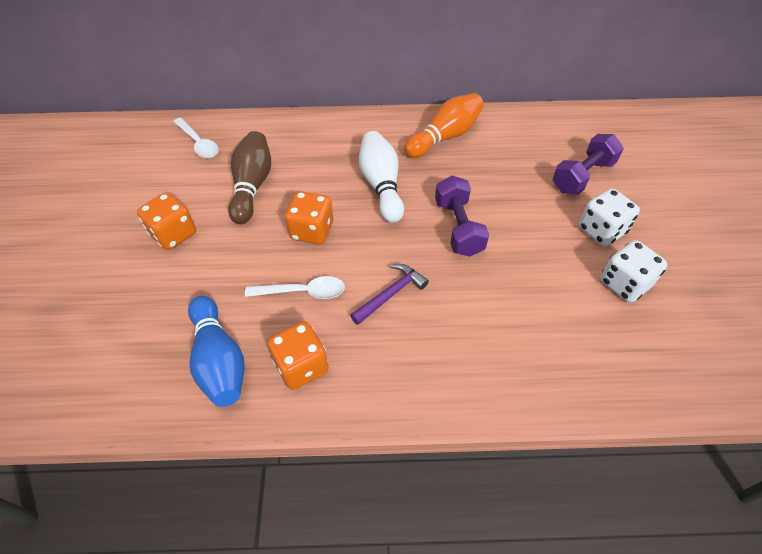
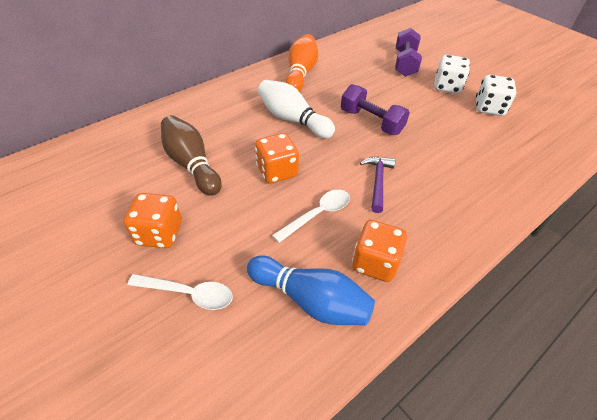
camera: 40 degrees left, 5 degrees down
(199, 143) = (103, 156): white spoon -> white spoon (189, 294)

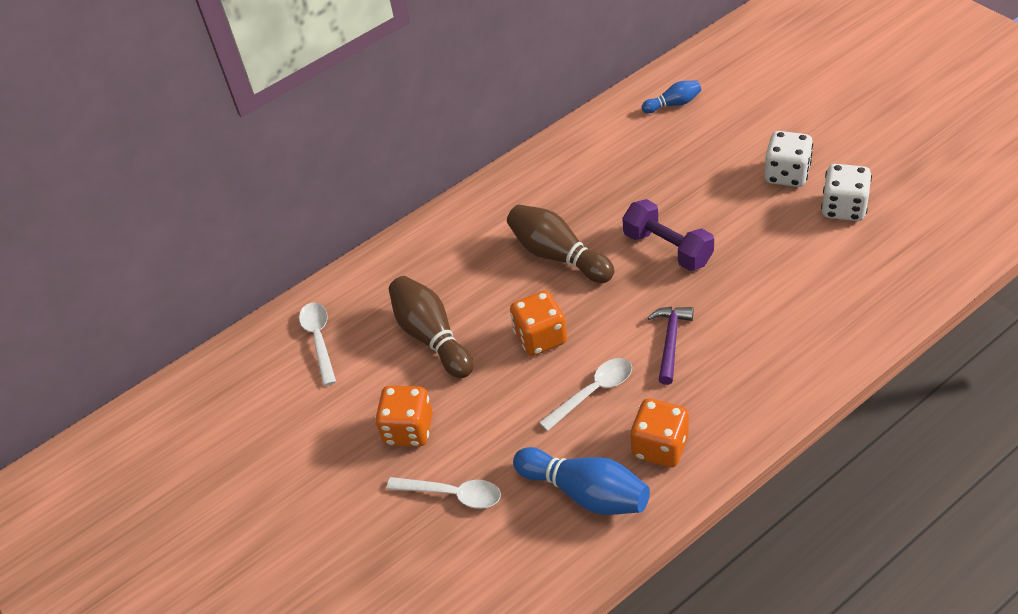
camera: 10 degrees right, 0 degrees up
(101, 160) = (319, 339): none -> white spoon
(292, 119) = (558, 255): white bowling pin -> brown bowling pin
(300, 73) = (567, 172): orange bowling pin -> none
(369, 46) = (673, 104): none -> blue bowling pin
(405, 63) = (727, 135): purple dumbbell -> none

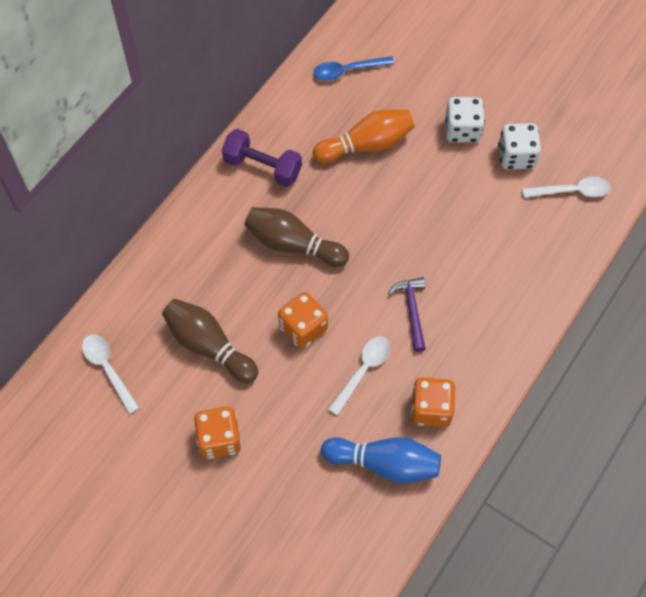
camera: 25 degrees left, 15 degrees up
(453, 494) = (277, 490): white spoon -> white spoon (572, 191)
(667, 248) = (384, 221): purple dumbbell -> purple dumbbell (262, 167)
(672, 174) = (366, 145): none -> orange bowling pin
(673, 104) = (347, 71): blue bowling pin -> blue spoon

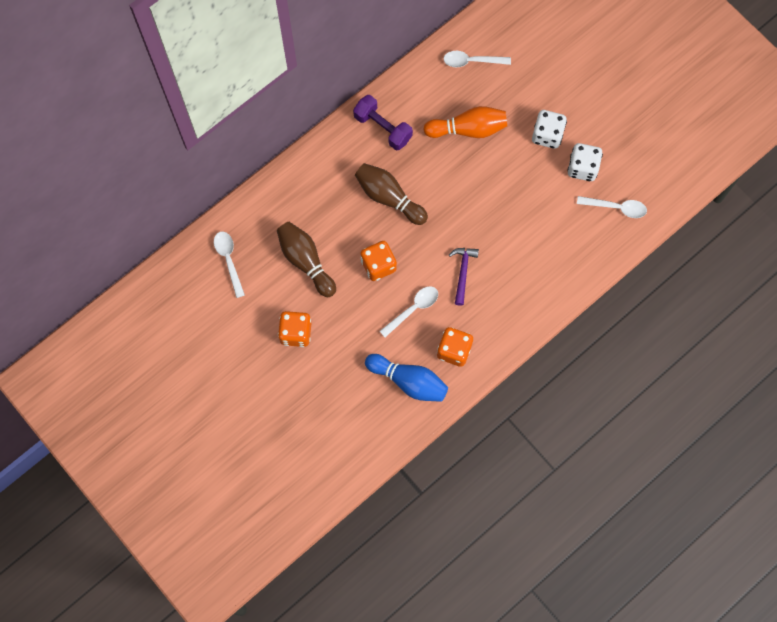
camera: 15 degrees right, 10 degrees up
(347, 71) = (471, 61): blue spoon -> white spoon

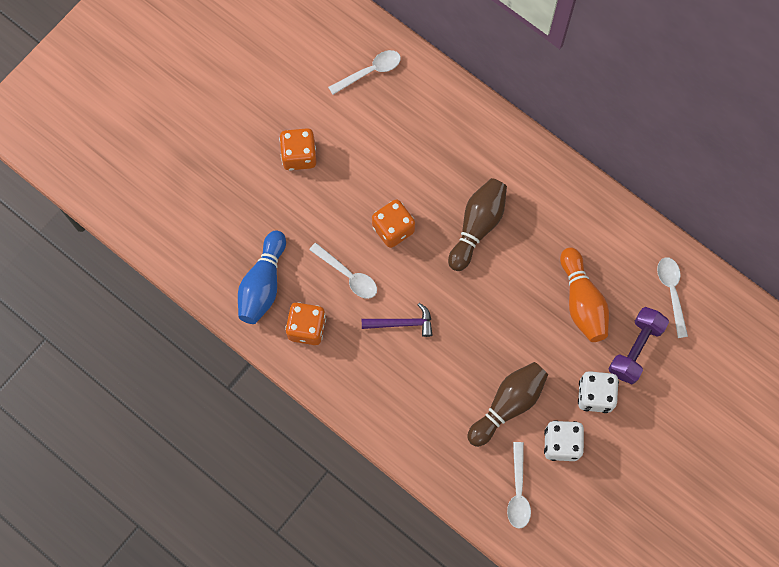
camera: 80 degrees right, 0 degrees up
(305, 261) = (384, 151): brown bowling pin -> brown bowling pin (508, 405)
(382, 128) = (562, 205): purple dumbbell -> purple dumbbell (635, 349)

